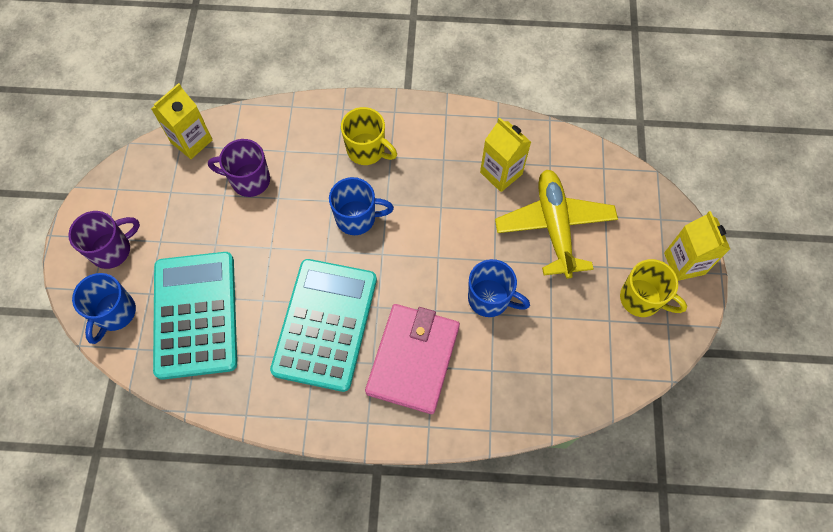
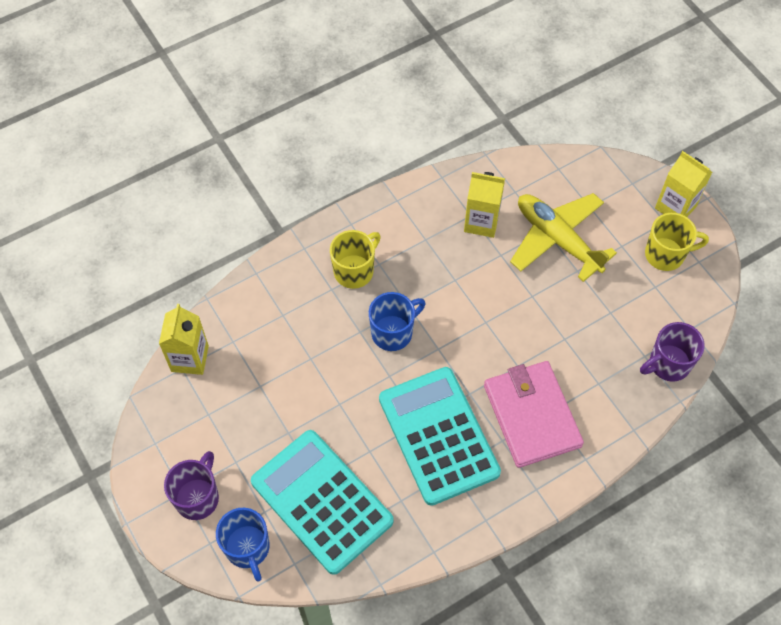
camera: 35 degrees left, 5 degrees down
(249, 180) = (272, 359): purple mug -> purple mug (668, 364)
(367, 150) = (354, 271): yellow mug -> yellow mug turned 45 degrees counterclockwise
(490, 299) = (553, 329): blue mug -> none

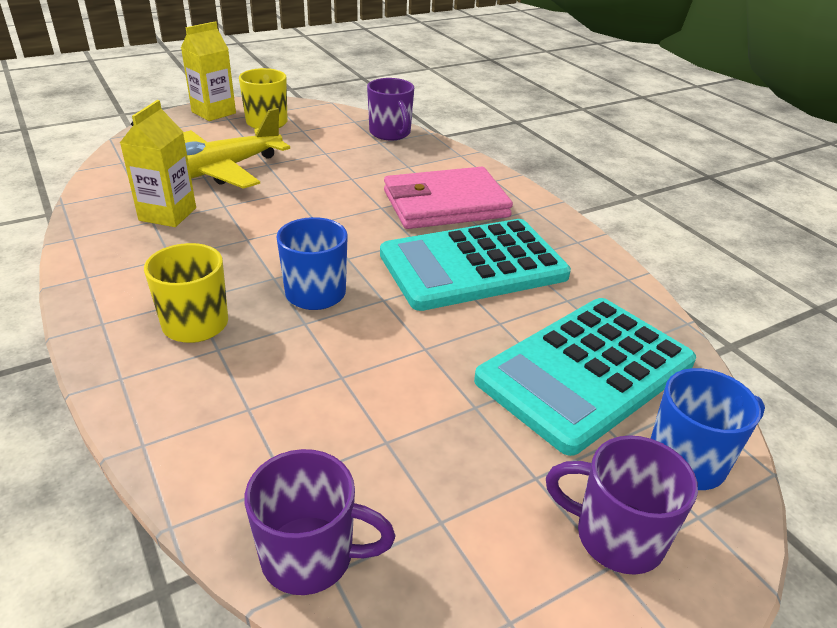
camera: 90 degrees left, 25 degrees down
(190, 358) = (310, 557): yellow carton -> purple mug

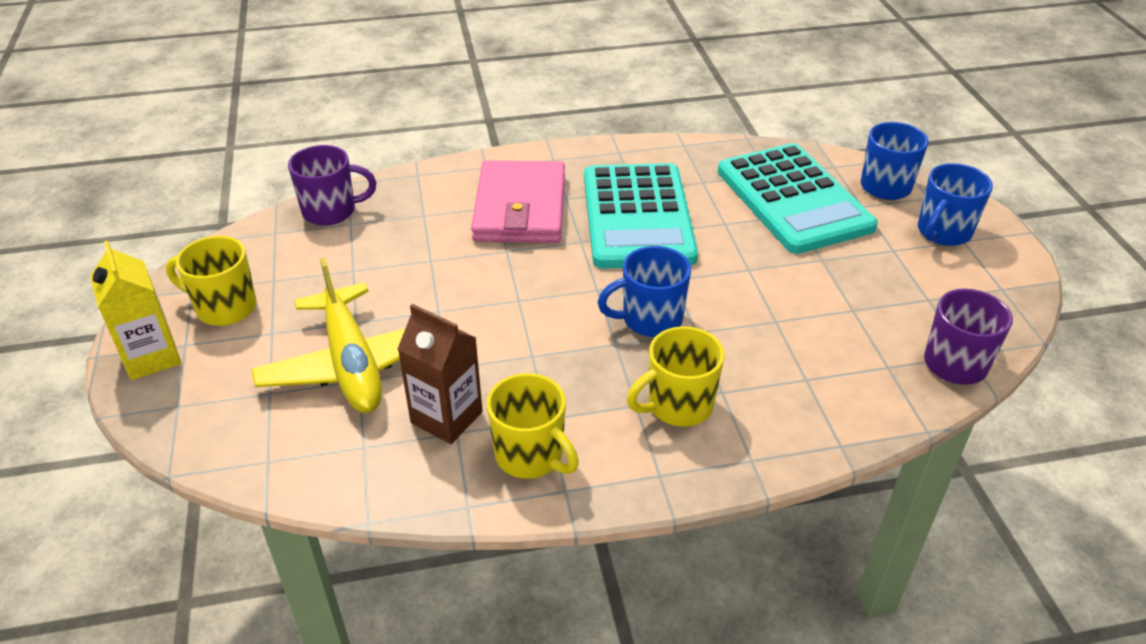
camera: 70 degrees left, 5 degrees up
(126, 255) = (530, 456): none -> yellow mug
(167, 214) = (446, 417): yellow carton -> brown carton
(616, 536) = (943, 232): purple mug -> blue mug

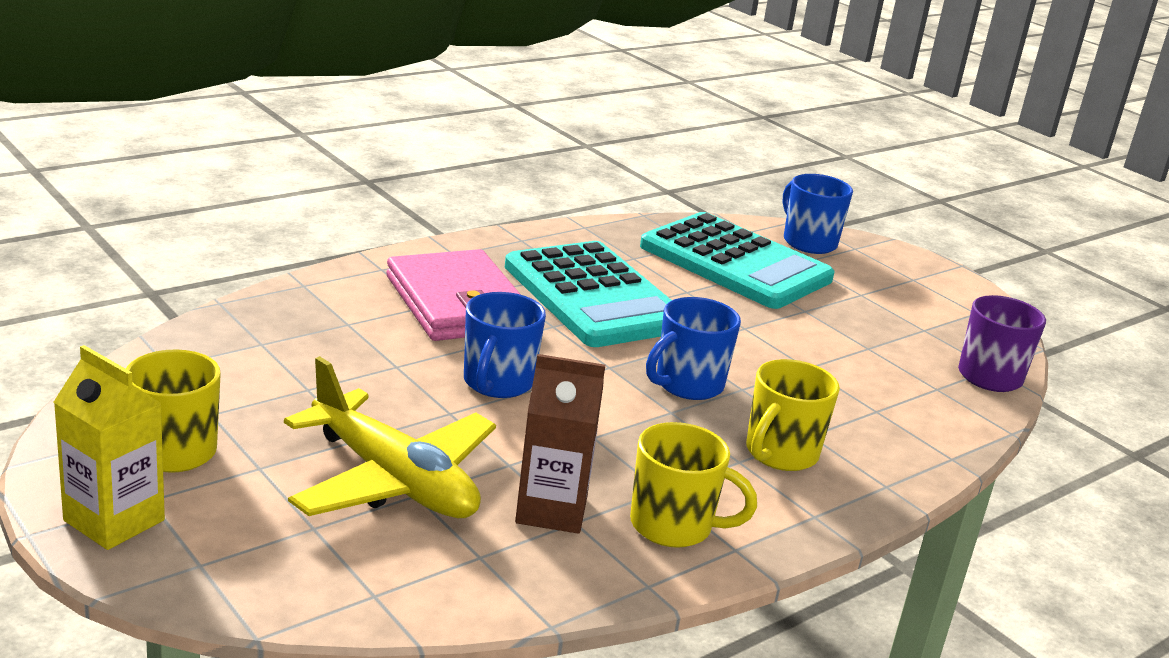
camera: 30 degrees left, 15 degrees down
(331, 211) = (225, 334): purple mug -> none
(943, 232) = (891, 274): blue mug -> blue mug (497, 383)

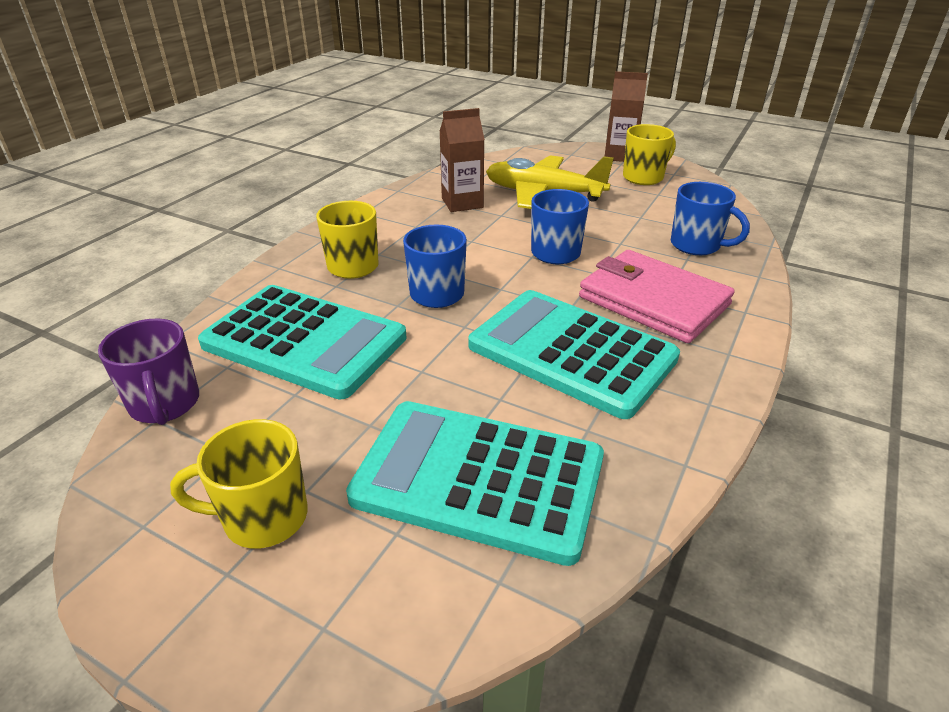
camera: 160 degrees right, 10 degrees up
(114, 520) = (619, 156): yellow carton -> brown carton
(673, 526) = (399, 213): yellow mug -> yellow mug (263, 517)
(808, 242) = (401, 600): blue mug -> blue mug (696, 245)
(856, 385) = (304, 341): none -> turquoise calculator

